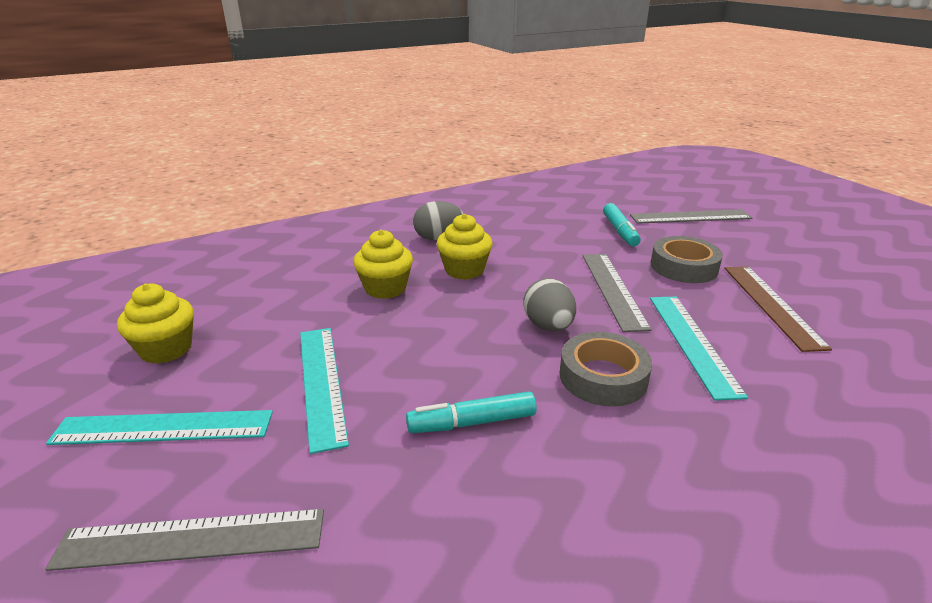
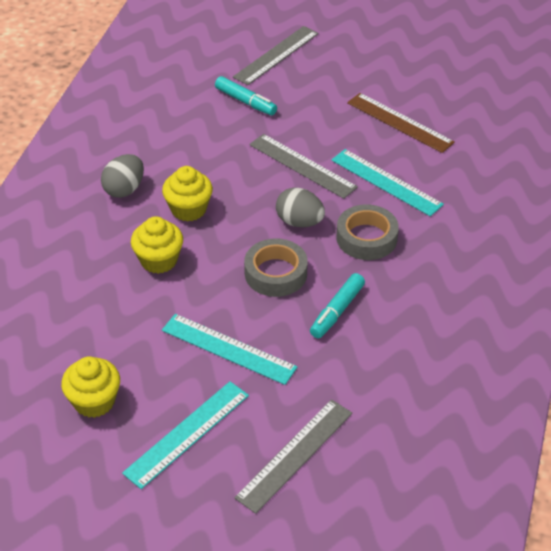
camera: 45 degrees left, 15 degrees up
(684, 267) = (322, 116): grey tape -> grey tape (276, 273)

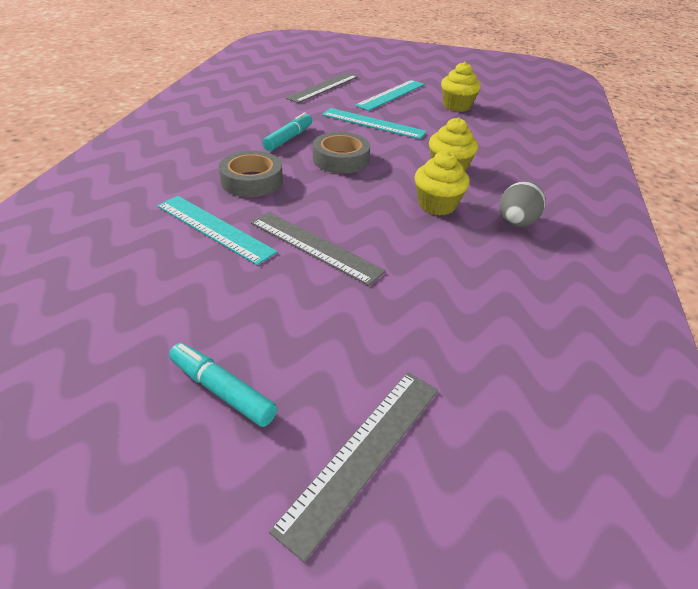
camera: 175 degrees right, 5 degrees down
(246, 102) = (403, 340): turquoise marker -> turquoise marker (222, 390)
(299, 222) = (319, 194): grey egg -> none
(399, 122) = (165, 305): brown ruler -> none

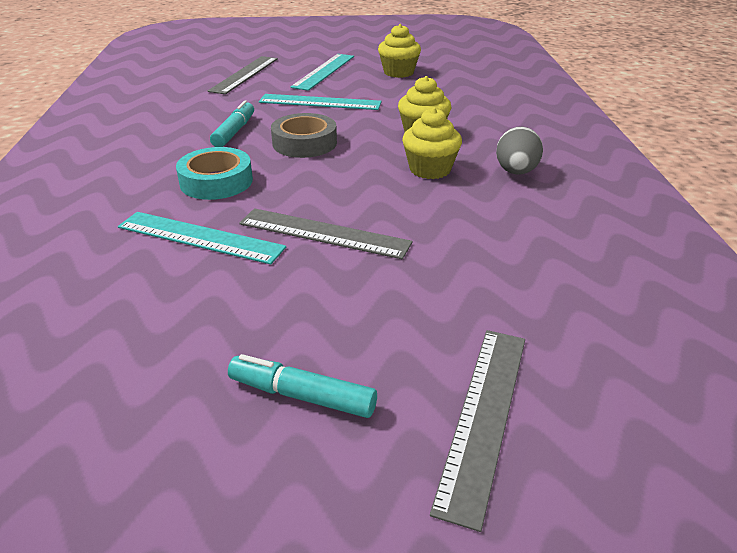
camera: 15 degrees left, 5 degrees down
(252, 181) = (216, 181): grey tape -> turquoise tape

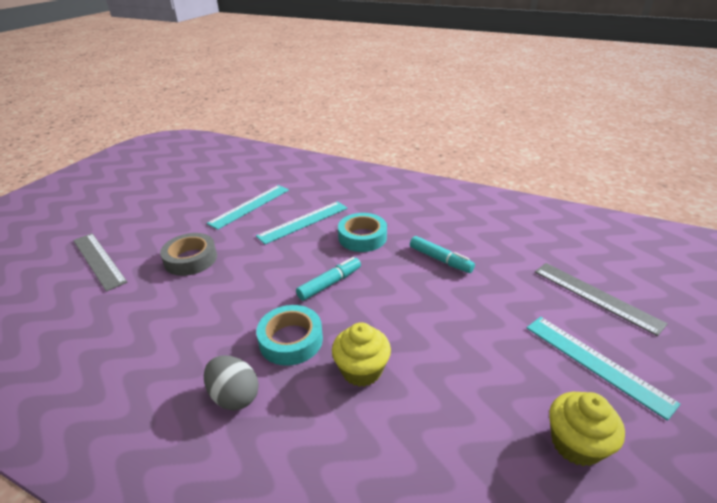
camera: 120 degrees right, 0 degrees up
(302, 396) = (169, 224): turquoise marker -> turquoise marker (330, 283)
(304, 143) = (393, 288): grey tape -> grey tape (191, 259)
(320, 102) = (485, 326): turquoise ruler -> turquoise ruler (250, 206)
(324, 233) = (263, 260): grey ruler -> none
(430, 169) = (291, 340): yellow cupcake -> turquoise tape

